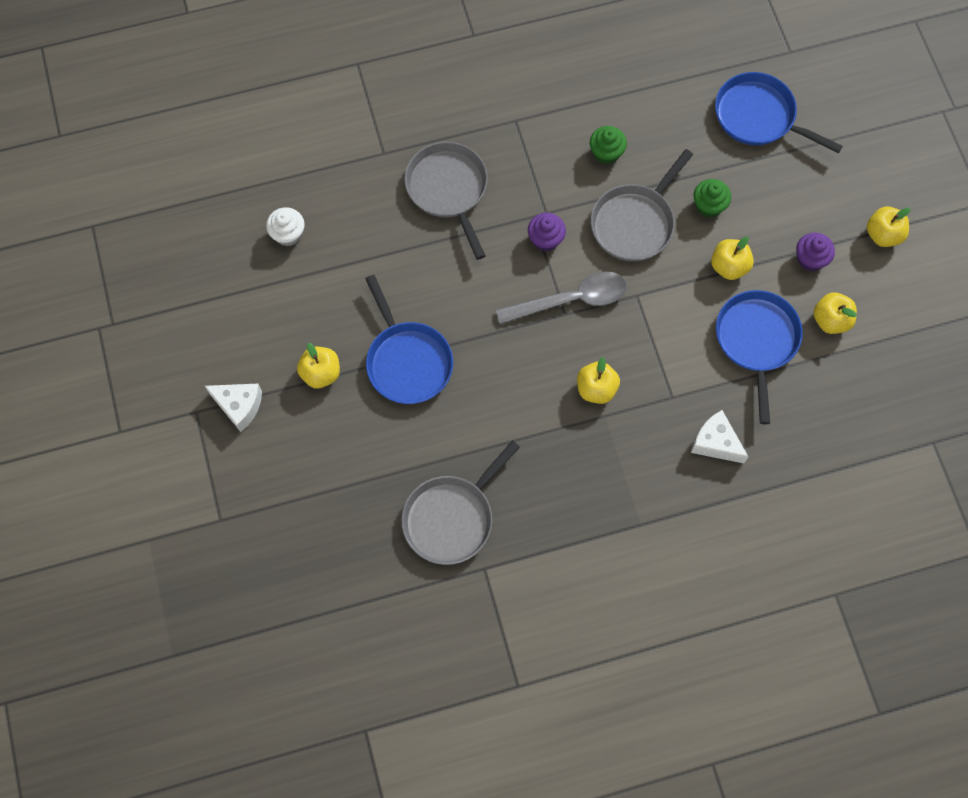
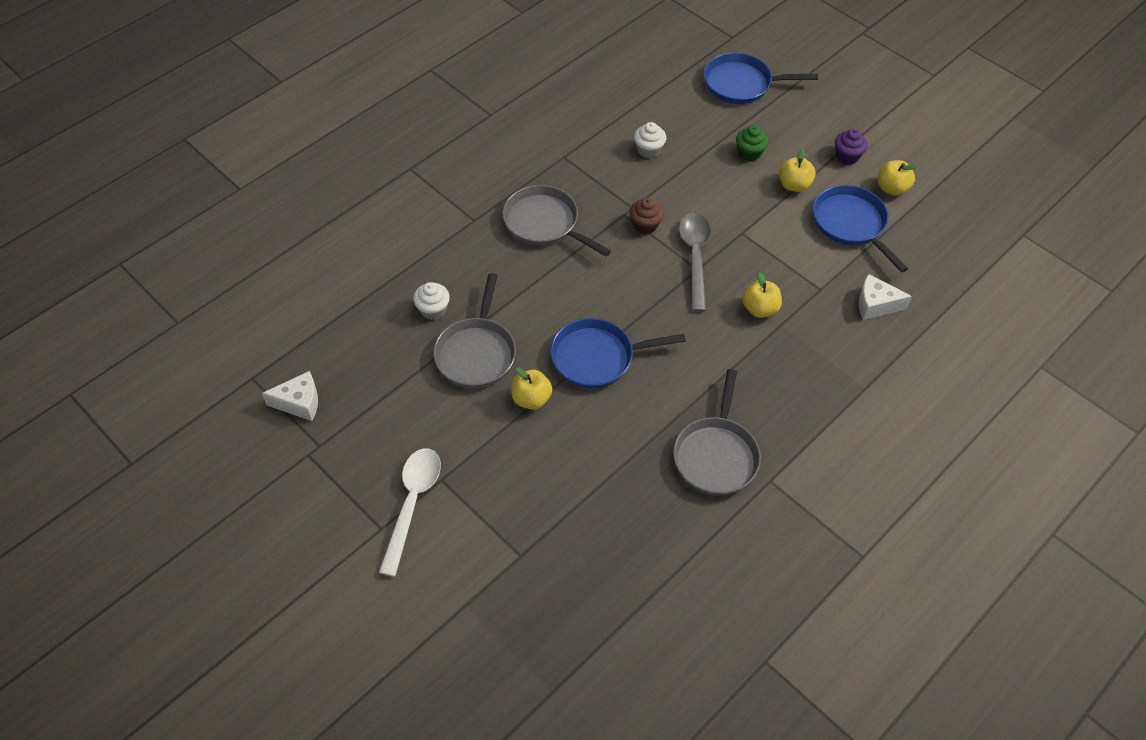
camera: 30 degrees left, 15 degrees down
(158, 422) = (412, 504): none -> white spoon
(239, 406) = (477, 457): white cheese -> white cheese (299, 403)
(407, 361) = (597, 357): blue pan -> blue pan turned 135 degrees clockwise
(545, 239) = (645, 225): purple cupcake -> brown cupcake
(571, 300) = (695, 257): grey spoon -> grey spoon turned 45 degrees counterclockwise
(606, 153) = (648, 150): green cupcake -> white cupcake
(635, 223) = (704, 186): grey pan -> grey pan (476, 353)
(883, 235) = (884, 121): yellow apple -> none

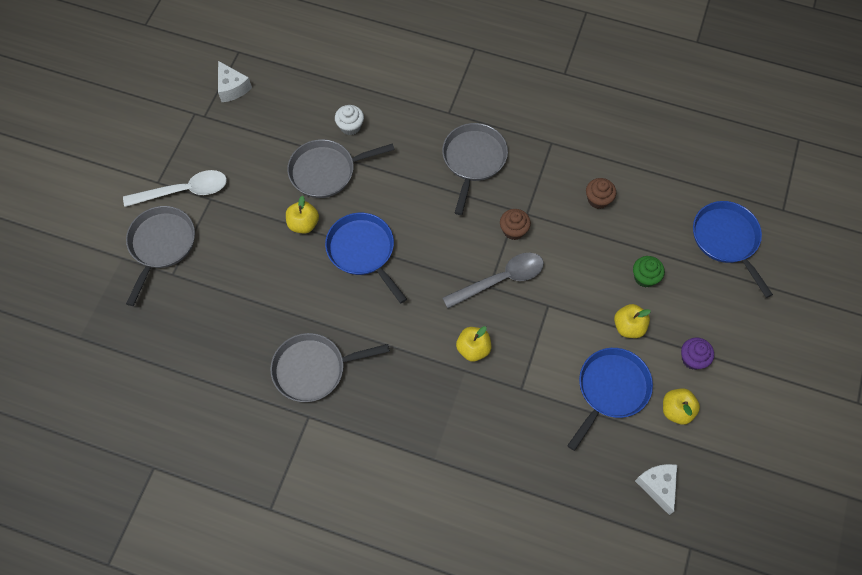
camera: 65 degrees right, 10 degrees up
(473, 554) = (161, 245): none -> grey pan
(648, 150) = (598, 199): white cupcake -> brown cupcake
(875, 304) = (528, 439): white cheese -> white cheese (658, 486)

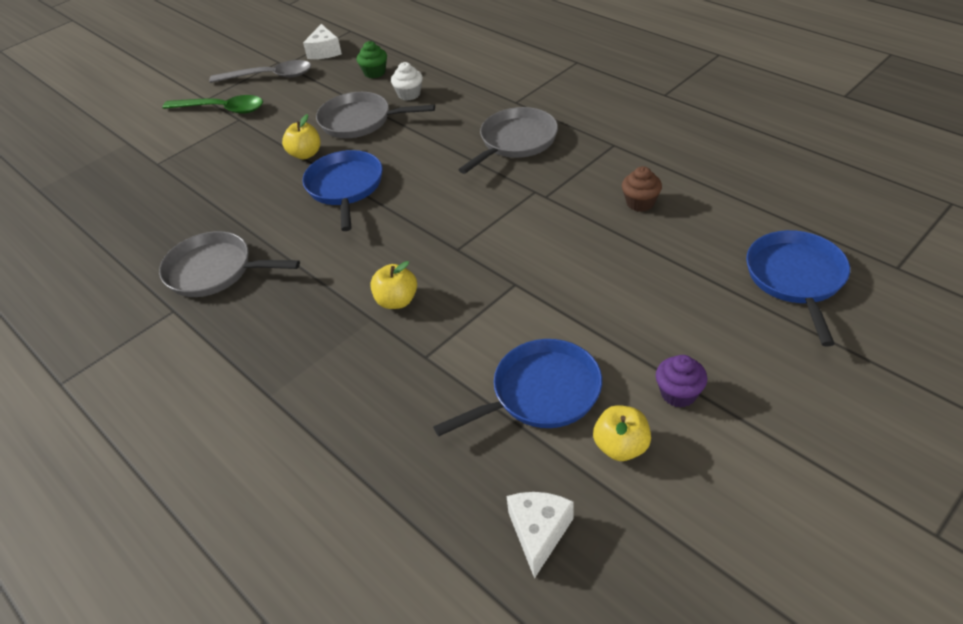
camera: 30 degrees right, 20 degrees down
(161, 245) = (168, 141): grey pan -> none
(184, 191) = (222, 109): white spoon -> green spoon
(500, 280) = (474, 246): grey spoon -> grey spoon (269, 77)
(513, 230) = (520, 207): brown cupcake -> none
(628, 327) = (606, 333): yellow apple -> none
(645, 277) = (658, 288): green cupcake -> green cupcake (374, 72)

